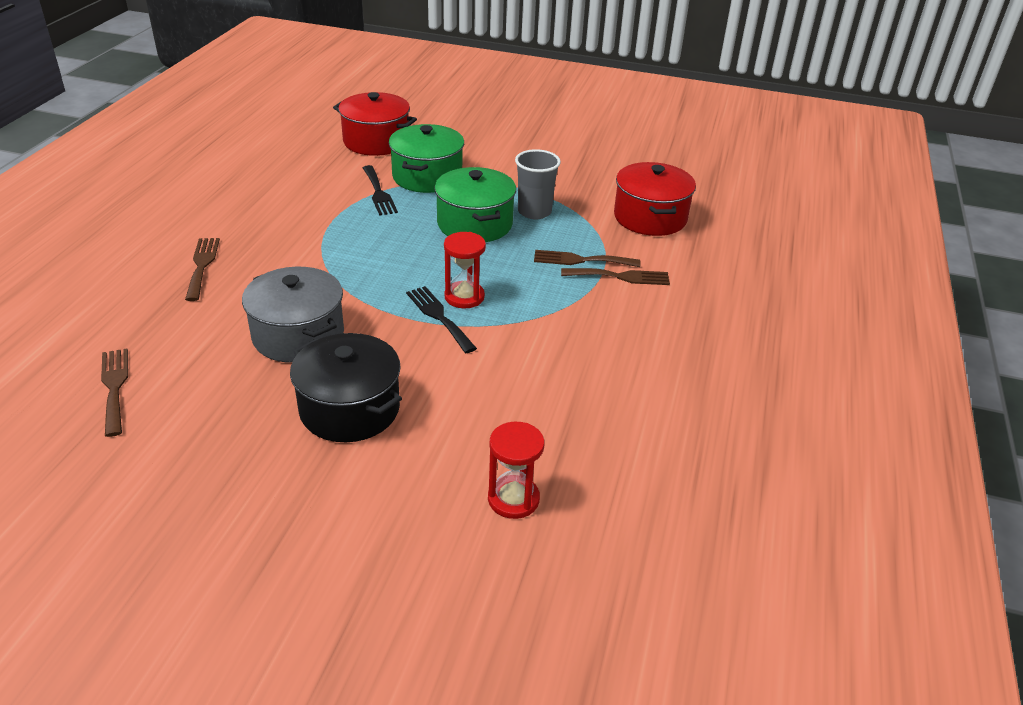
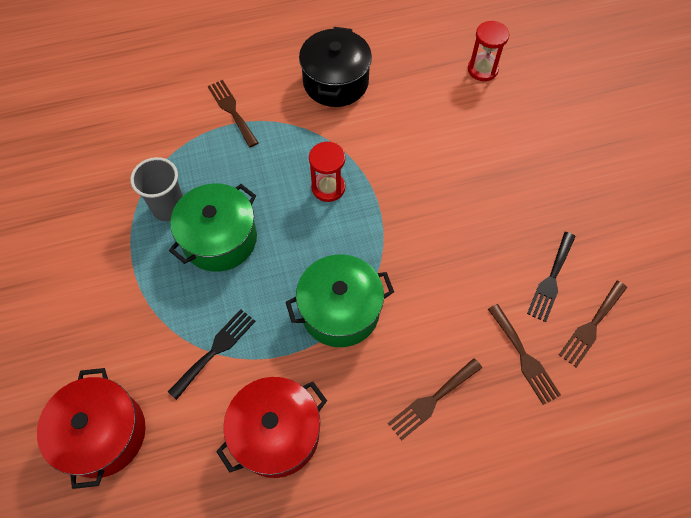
camera: 120 degrees left, 25 degrees up
(298, 335) = (452, 258): grey pot -> none
(350, 409) = (488, 179): black pot -> black pot (335, 82)
(427, 177) = (156, 329): green pot -> green pot (340, 310)
(439, 316) = (363, 189): black fork -> black fork (551, 279)
(581, 260) = (225, 142): brown fork -> brown fork (524, 357)
(650, 217) = (127, 127): red pot -> red pot (276, 433)

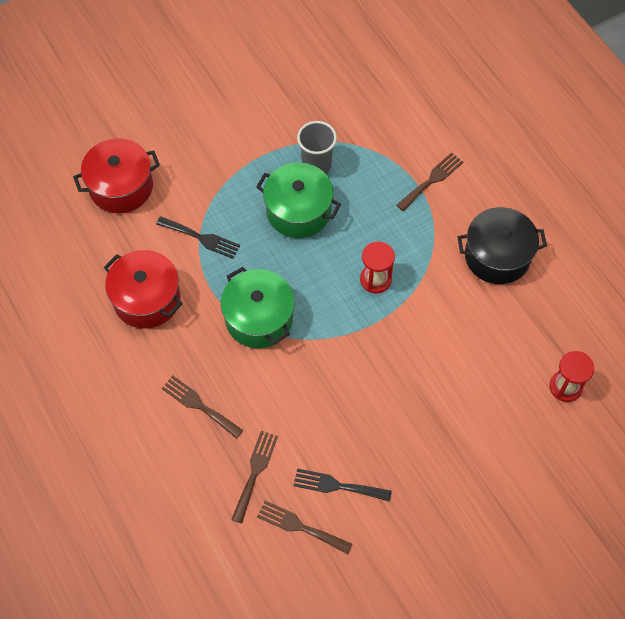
camera: 75 degrees right, 0 degrees up
(524, 357) = (255, 472): brown fork -> brown fork turned 150 degrees clockwise

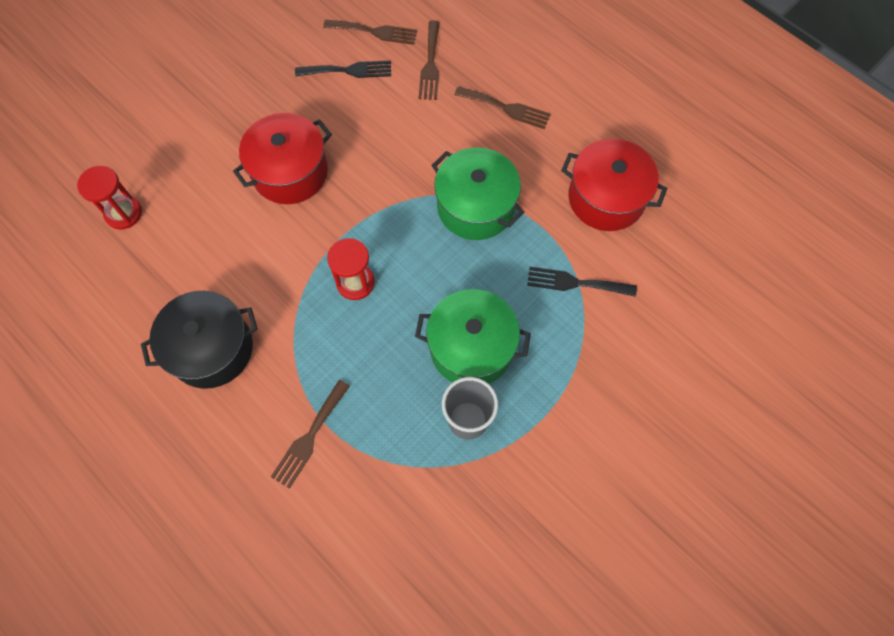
camera: 165 degrees right, 5 degrees up
(121, 187) = (701, 324): red pot -> red pot (290, 172)

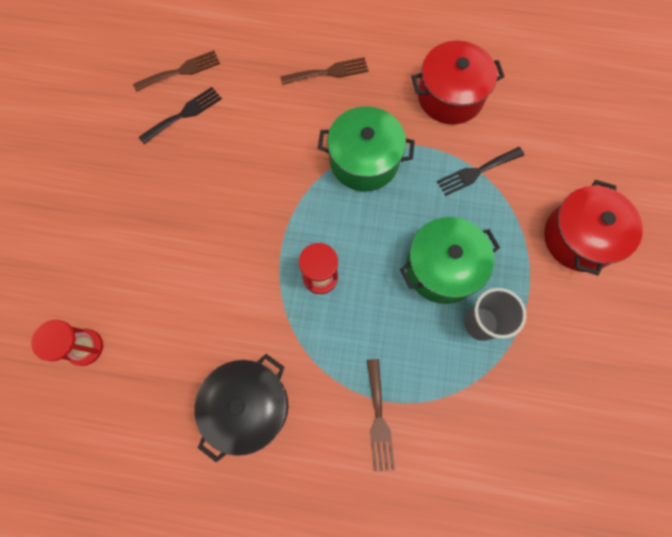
camera: 35 degrees left, 5 degrees up
(290, 172) = (200, 224): red pot -> red pot (579, 238)
(430, 64) = (245, 72): brown fork -> none

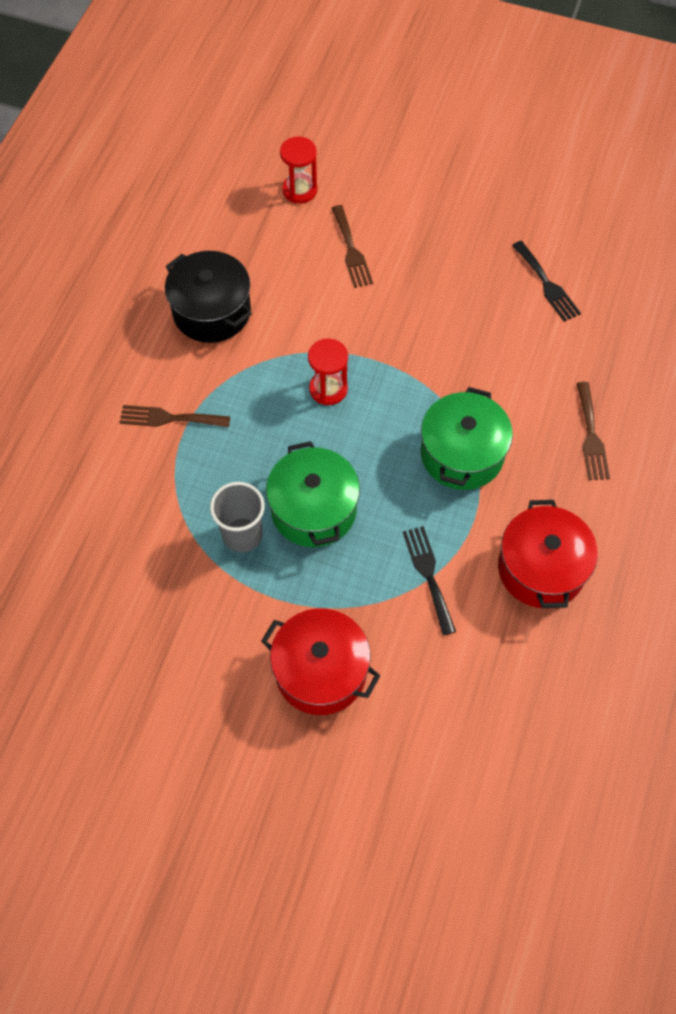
camera: 100 degrees right, 10 degrees down
(181, 71) = (606, 286): brown fork -> brown fork (351, 250)

